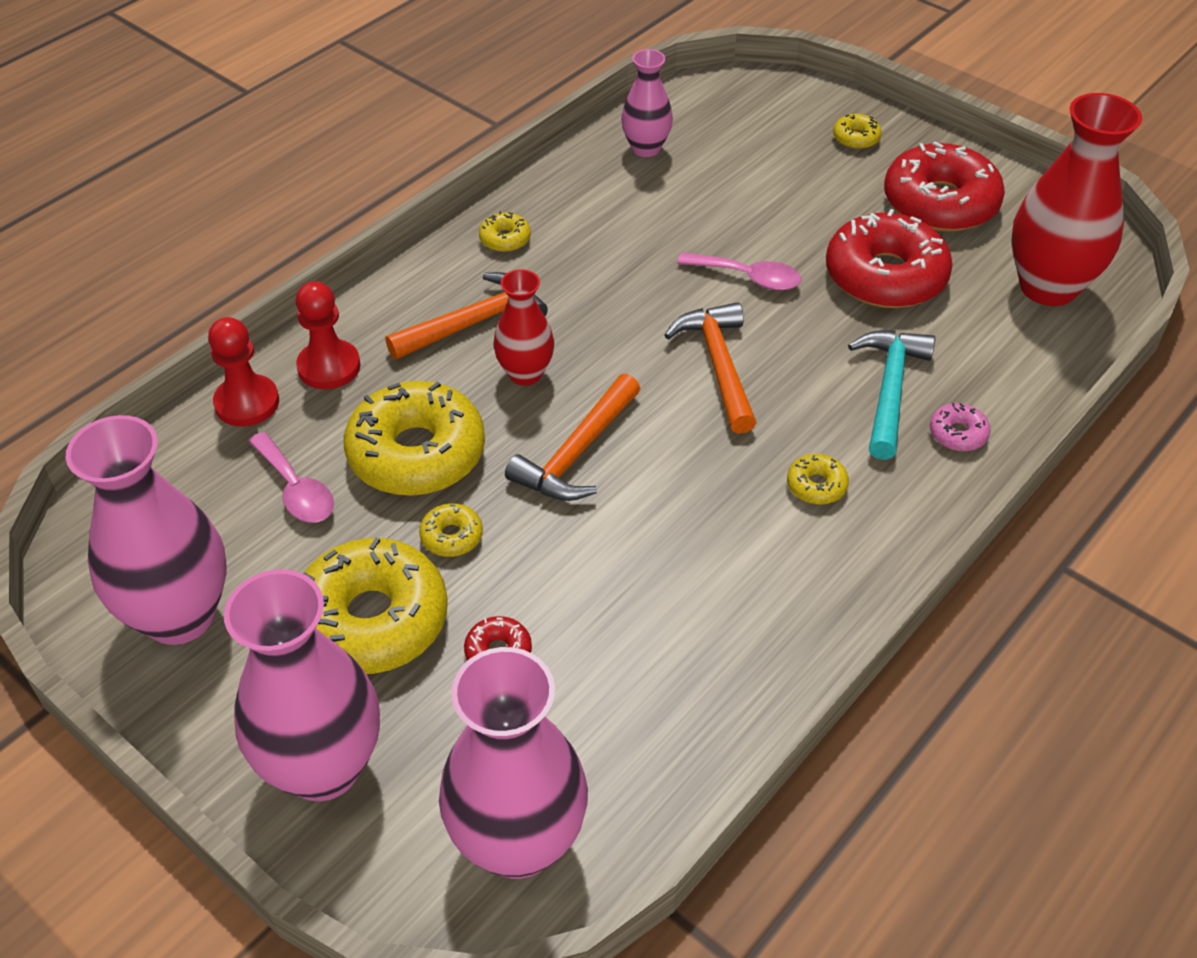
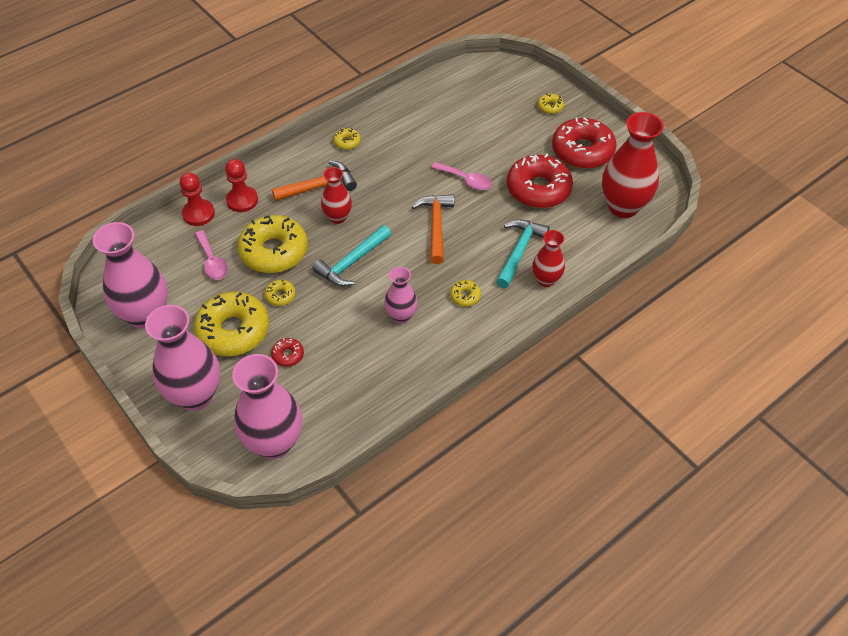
camera: 10 degrees right, 5 degrees up
(577, 453) = (352, 262): orange hammer -> turquoise hammer
(646, 148) = (435, 99): pink vase -> pink vase (401, 316)
(958, 434) = (546, 280): pink donut -> red vase

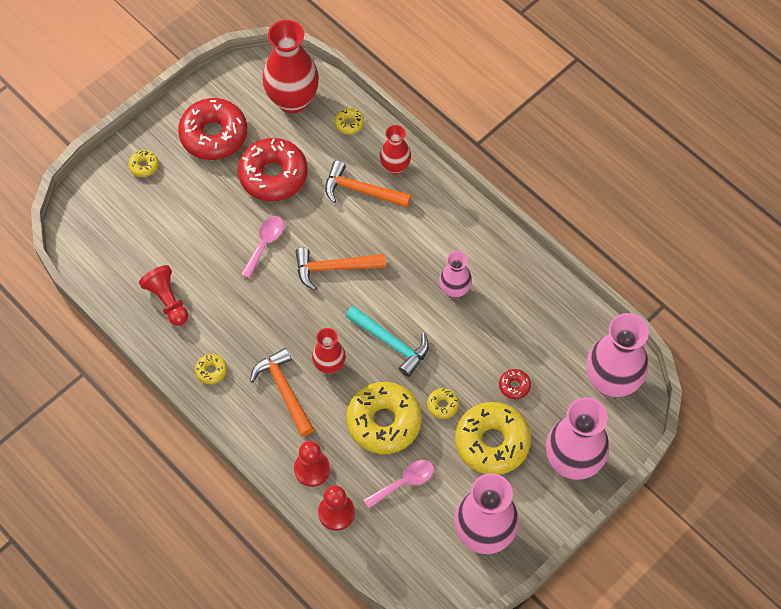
camera: 95 degrees left, 10 degrees up
(416, 118) = (167, 301): none -> red pawn
(465, 296) = (423, 235): yellow donut -> yellow donut (349, 124)
(519, 251) = (361, 191): turquoise hammer -> orange hammer

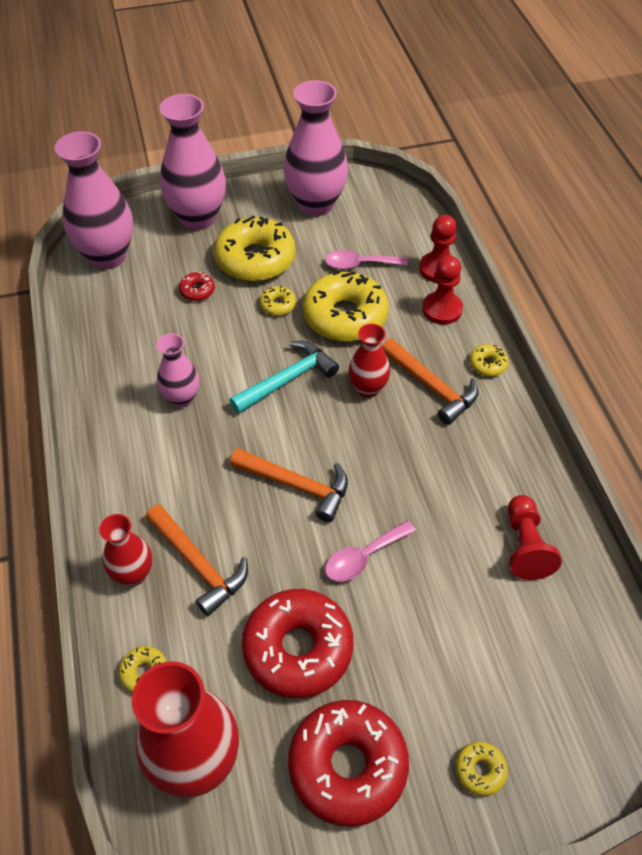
camera: 150 degrees left, 10 degrees down
(211, 371) = (504, 441): yellow donut -> yellow donut (487, 364)
(284, 390) = (431, 386): orange hammer -> orange hammer turned 45 degrees counterclockwise
(391, 343) = (287, 379): turquoise hammer -> turquoise hammer turned 75 degrees clockwise

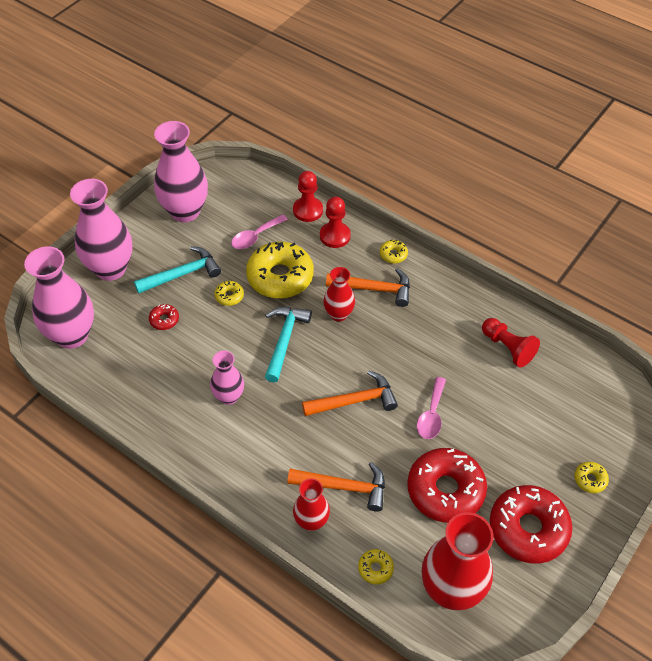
camera: 40 degrees left, 0 degrees up
(255, 259) = (182, 274): yellow donut -> turquoise hammer

